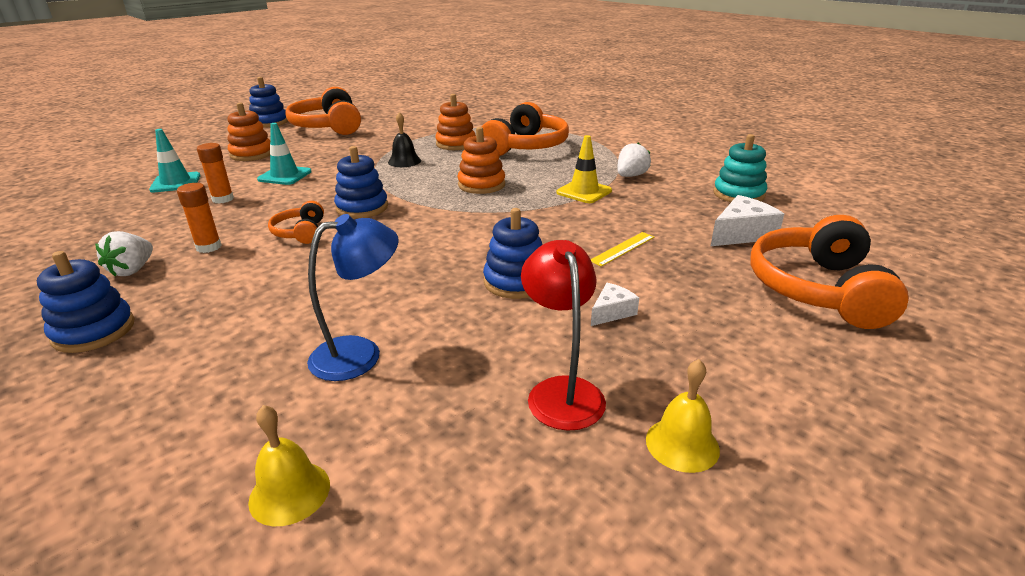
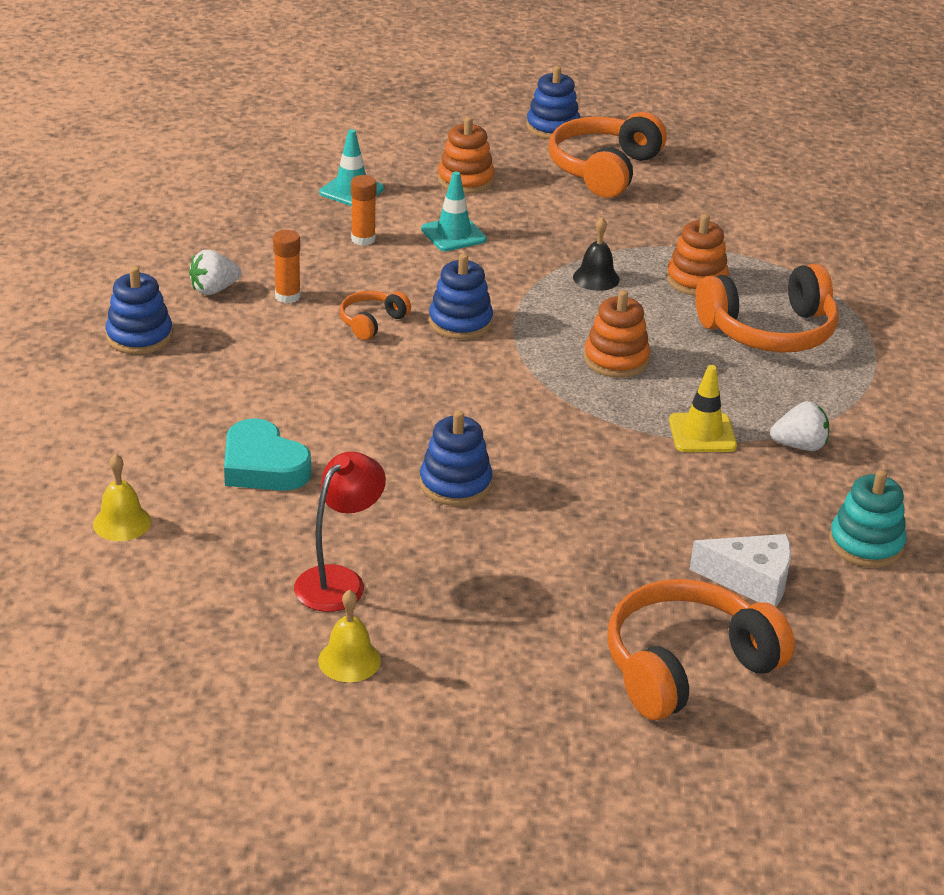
camera: 45 degrees right, 5 degrees up
(360, 354) = (263, 466): blue lamp -> turquoise heart
(612, 312) = (477, 558): white cheese -> none
(622, 249) = (603, 516): yellow ruler -> none

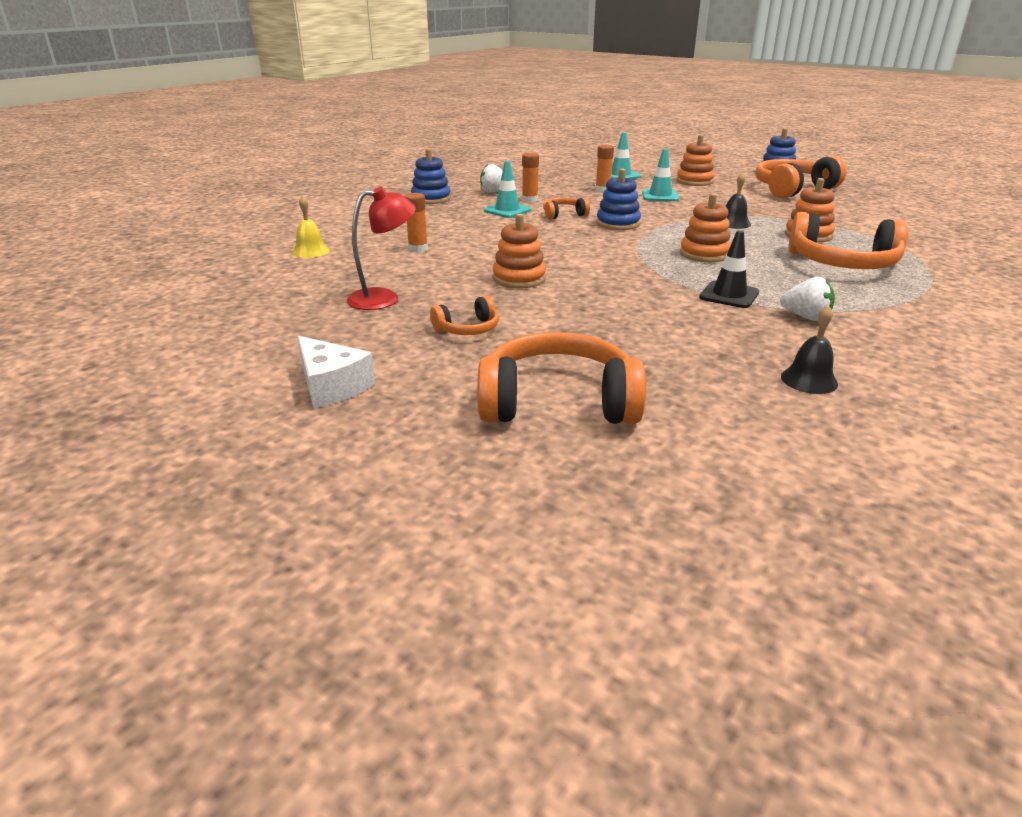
camera: 35 degrees right, 5 degrees down
(263, 466) = (418, 249): turquoise heart -> orange glue stick
(285, 335) = (507, 210): none -> turquoise traffic cone
(349, 660) = (332, 331): yellow bell -> none
(455, 484) = (519, 279): blue stacking toy -> orange stacking toy
(493, 596) = (468, 329): none -> orange headphones
(702, 433) = (729, 295): yellow traffic cone -> black traffic cone
(751, 580) = (676, 373): white cheese -> white cheese (332, 386)
(866, 544) = (809, 380): turquoise stacking toy -> black bell

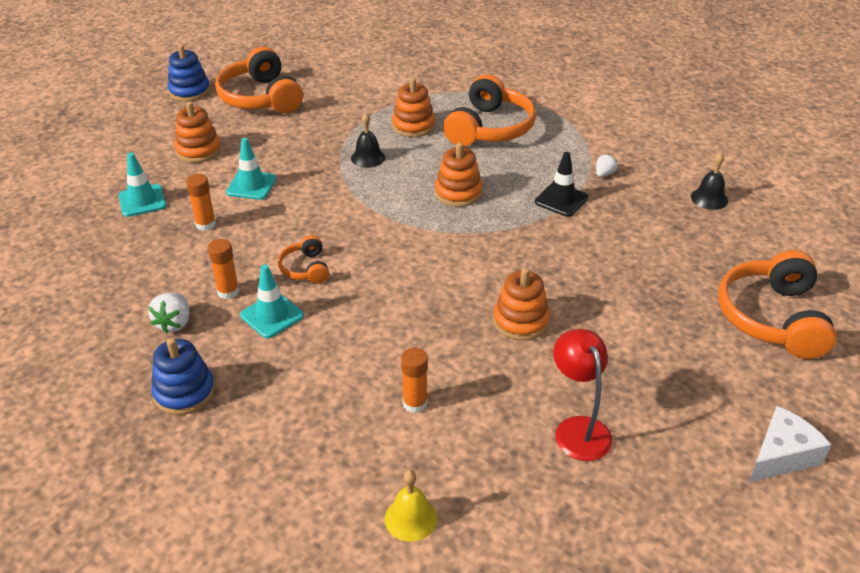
camera: 85 degrees left, 10 degrees up
(468, 329) = (649, 363): orange headphones -> none
(618, 223) = (351, 232): blue stacking toy -> none
(805, 317) = (604, 174): white strawberry -> white strawberry, size x0.65

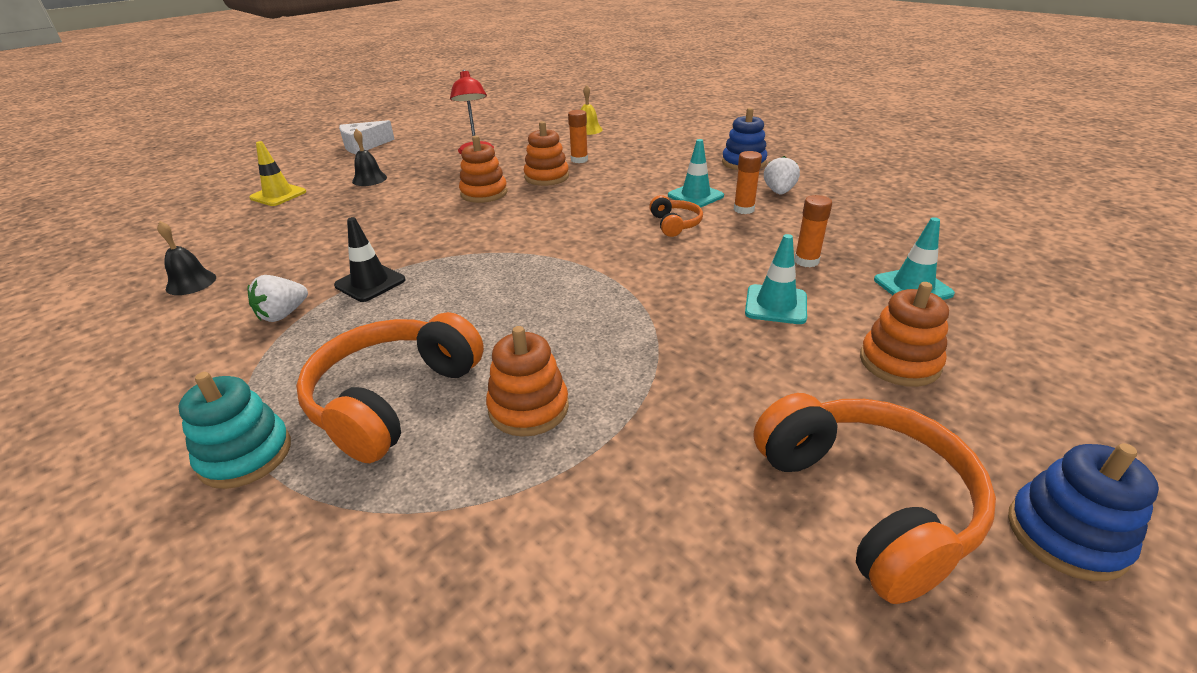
camera: 175 degrees left, 5 degrees down
(368, 157) = (613, 345): black bell -> black bell (369, 179)
(458, 193) = (494, 292): orange stacking toy -> orange stacking toy (546, 177)
(546, 106) = (245, 455): none -> turquoise stacking toy
(604, 174) = (283, 314): white strawberry -> white strawberry, size x1.55
(772, 318) = (278, 195): orange headphones -> yellow traffic cone

